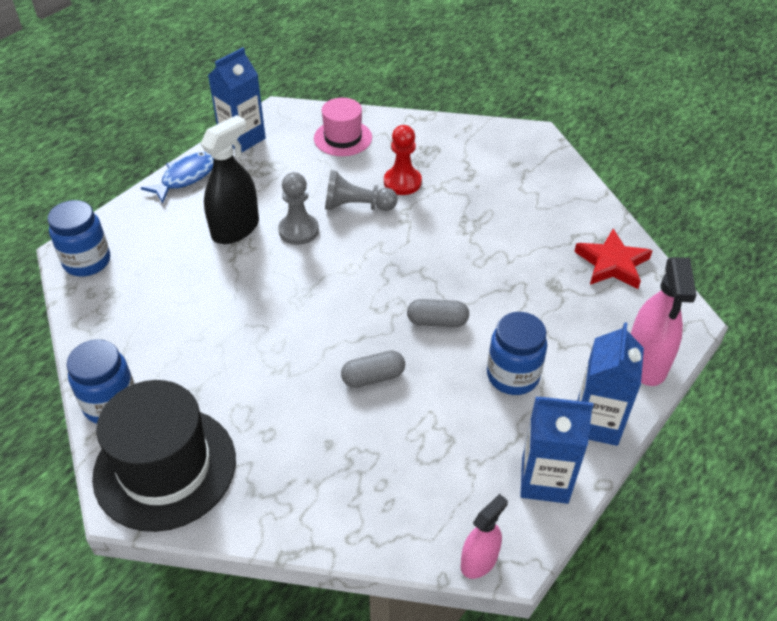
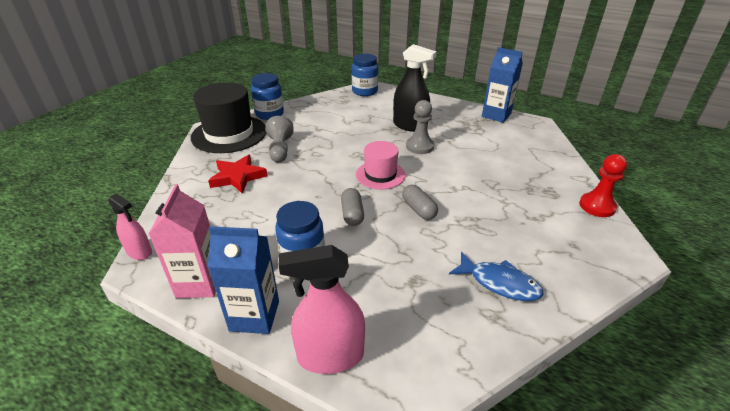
camera: 80 degrees right, 10 degrees down
(186, 177) = (446, 104): blue fish -> blue fish (499, 283)
(343, 138) = (529, 151): pink hat -> pink hat (380, 175)
(356, 206) = (457, 165): grey pawn -> grey pawn (280, 149)
(373, 377) = (295, 191): grey capsule -> grey capsule (419, 209)
(402, 182) = (498, 182): red pawn -> red pawn (597, 206)
(544, 480) = (199, 283): blue carton -> pink carton
(612, 264) = (465, 326): red star -> red star (237, 177)

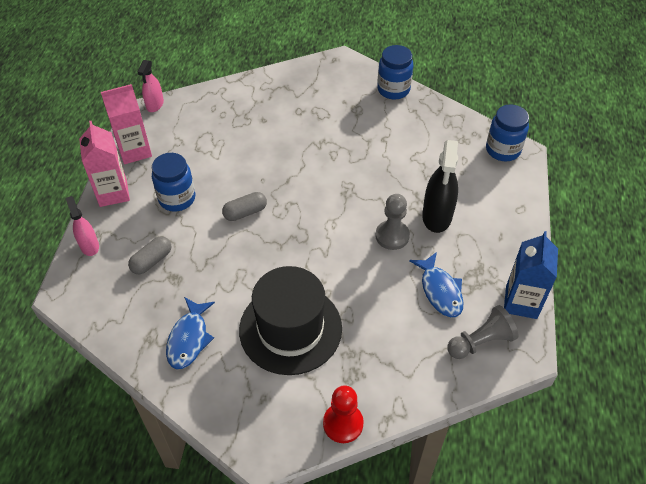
camera: 70 degrees right, 15 degrees up
(229, 134) = (336, 78): black hat -> black hat (290, 328)
(237, 177) = (268, 115): red star -> none
(254, 316) = (113, 193): blue carton -> pink carton
(280, 149) = (327, 125): grey pawn -> grey pawn (480, 342)
(330, 356) = (89, 246): pink spray bottle -> pink spray bottle, size x0.60
(380, 175) = (318, 215): pink hat -> none
(419, 209) = (272, 260): grey capsule -> grey capsule (152, 261)
(479, 139) = (440, 291): none -> blue fish

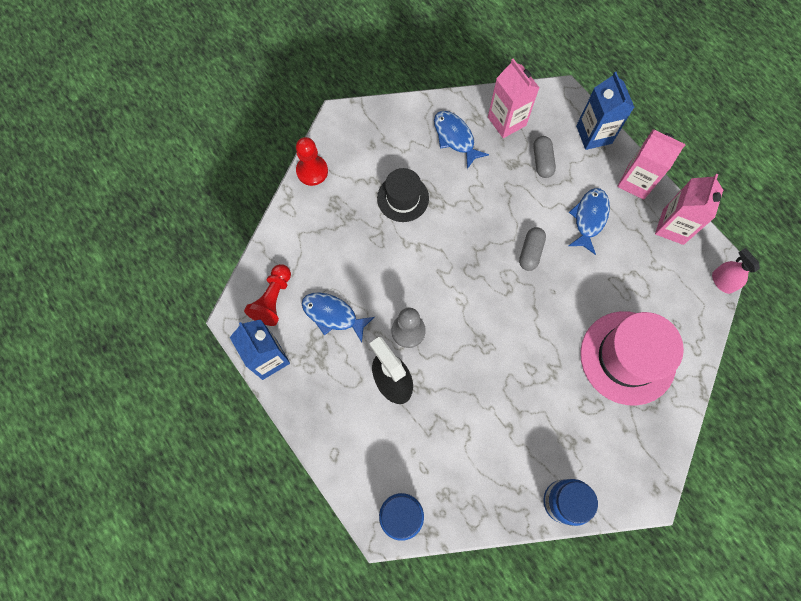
camera: 135 degrees right, 20 degrees up
(89, 246) = (594, 134): pink spray bottle -> blue carton
(133, 314) = (506, 121): none -> pink carton
(177, 198) = (589, 218): blue jar -> blue fish
(266, 116) = (627, 357): none -> pink hat
(290, 328) = (403, 198): black hat -> black hat, size x0.59
(480, 342) = (273, 299): grey pawn -> red pawn

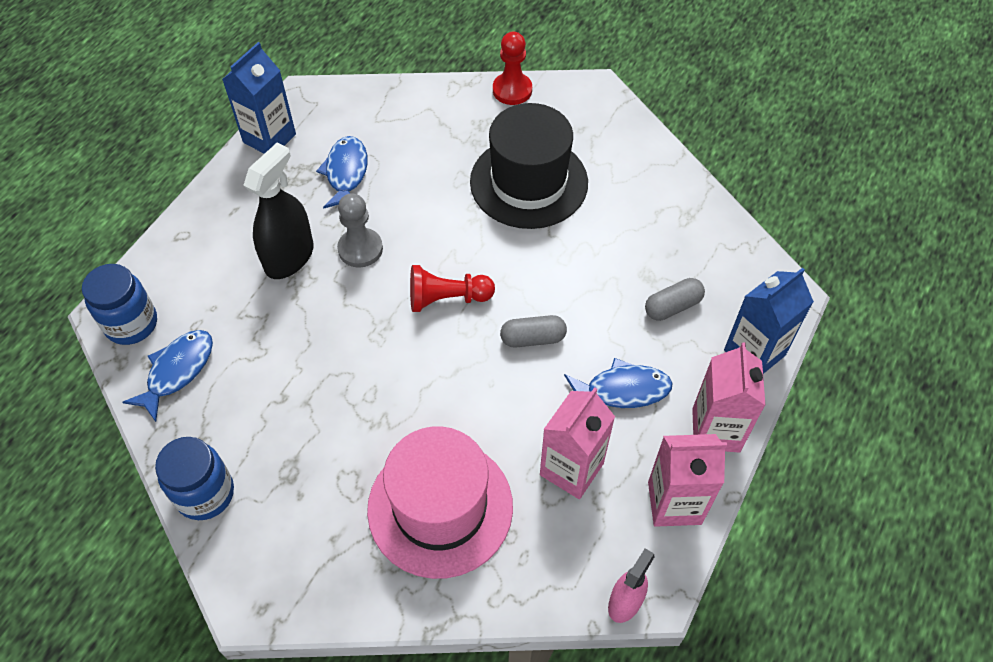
camera: 65 degrees right, 15 degrees down
(273, 299) = (339, 116): red pawn -> red pawn (447, 298)
(403, 198) = (529, 182): black hat -> black hat, size x1.71
(455, 138) = (643, 203): blue fish -> blue fish (177, 371)
(506, 121) = (704, 247): pink carton -> pink carton (571, 469)

